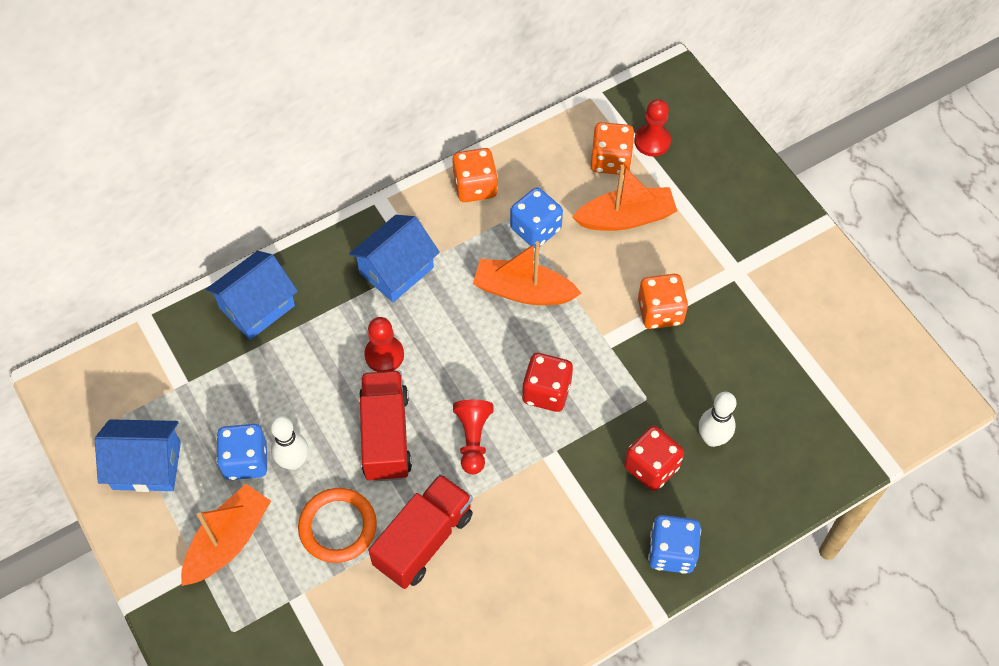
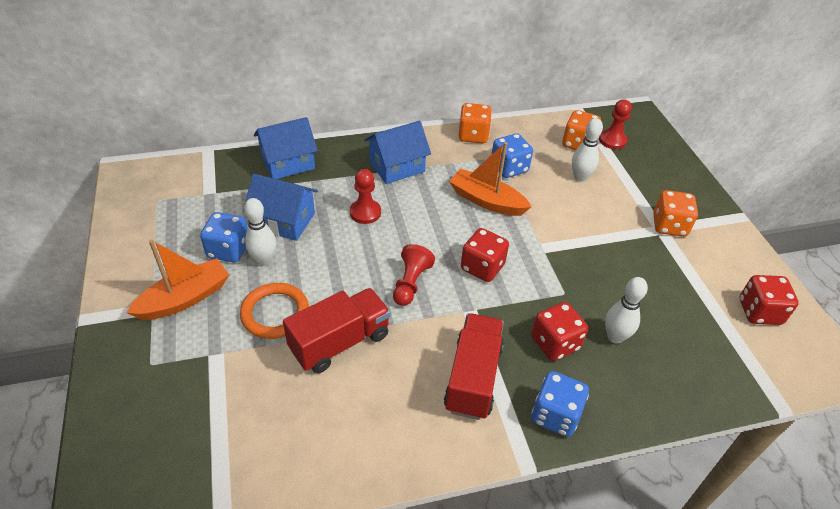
camera: 15 degrees right, 15 degrees down
(147, 466) = (155, 234): blue house -> blue house (284, 221)
(386, 435) = (343, 262): red truck -> red truck (473, 378)
(625, 218) = (580, 177): orange boat -> white bowling pin
(660, 312) = (591, 239): orange dice -> orange dice (669, 226)
(859, 356) = (759, 312): none -> red dice

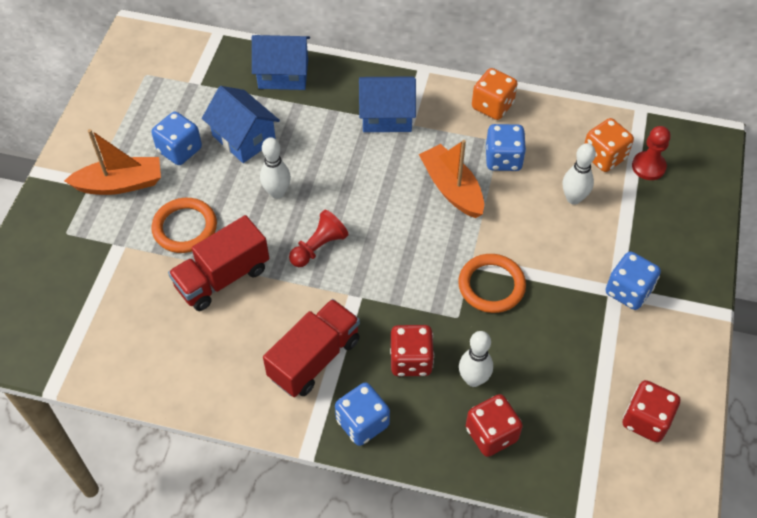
camera: 30 degrees right, 10 degrees up
(264, 260) = (204, 172): white bowling pin -> white bowling pin (277, 193)
(340, 342) = (222, 277): red truck -> red truck turned 150 degrees clockwise
(365, 212) = (323, 157): red pawn -> none
(482, 267) = (396, 258): red dice -> red dice (491, 434)
(571, 259) = (491, 285): none -> orange ring
(669, 226) = (628, 291): orange dice -> blue dice

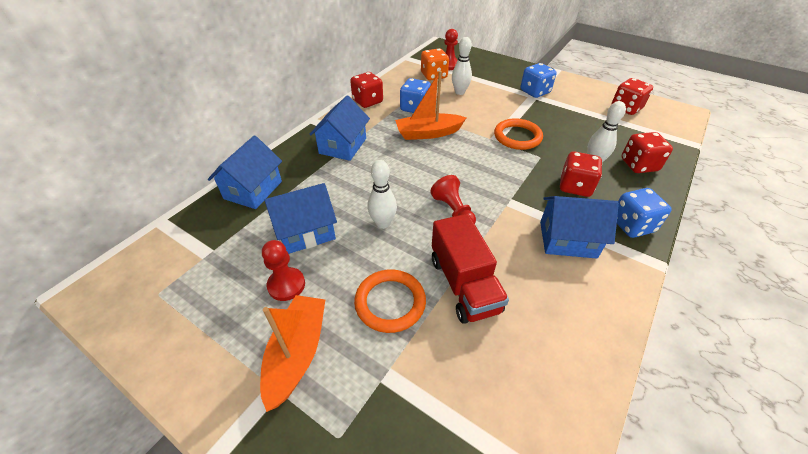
camera: 70 degrees left, 10 degrees down
(180, 150) = (286, 285): blue dice -> red pawn
(314, 359) = (567, 239): red truck -> blue house
(492, 106) = (367, 101): orange dice -> red dice

